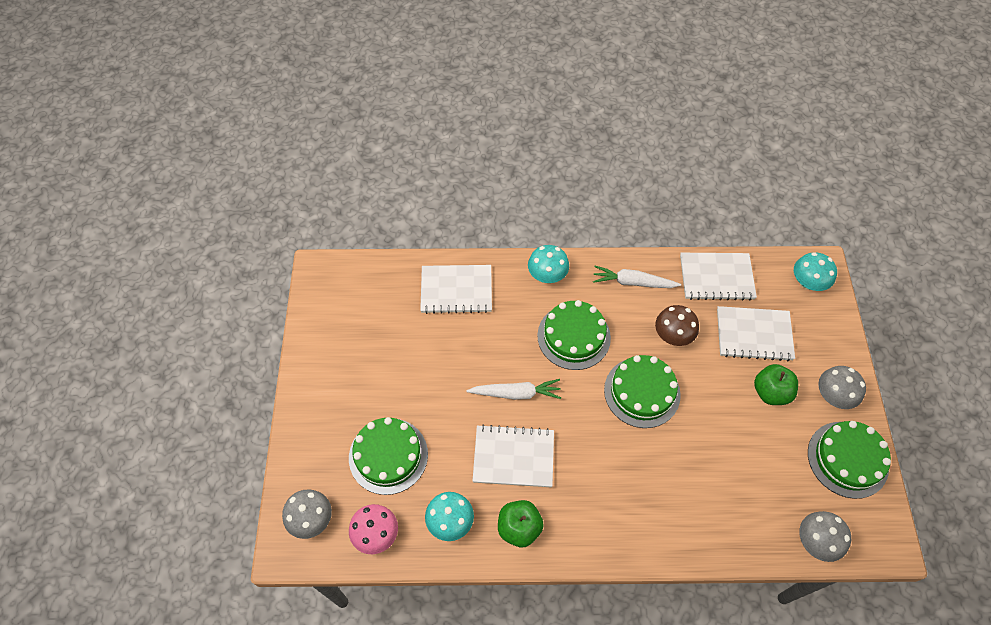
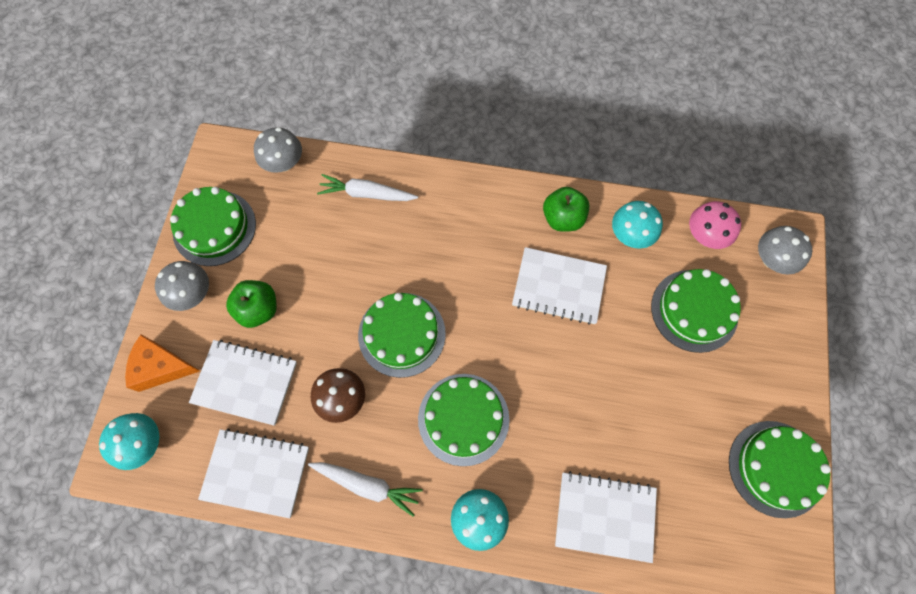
camera: 170 degrees left, 10 degrees up
(326, 341) = (775, 468): none -> green cake
(516, 393) = (545, 357): white carrot -> white carrot (366, 194)
(825, 335) = (161, 367): none -> orange cheese

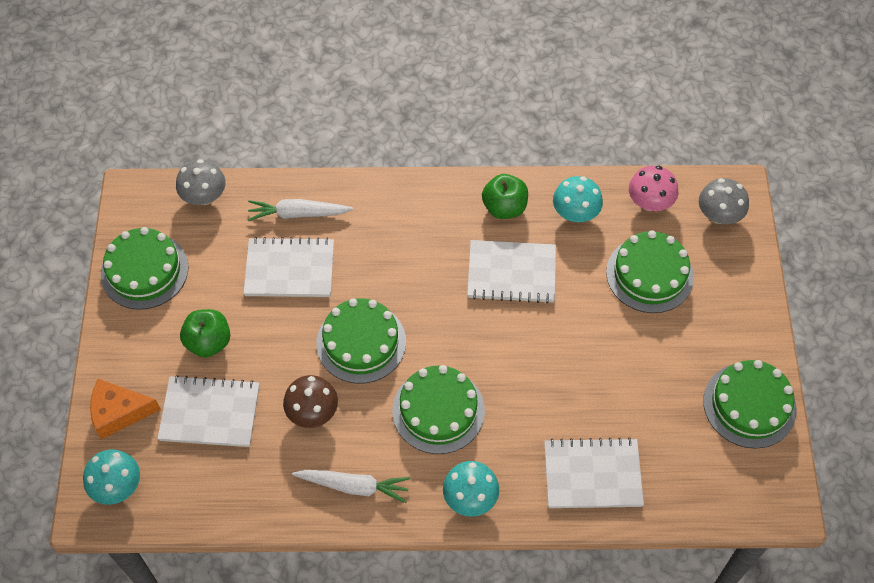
camera: 10 degrees left, 10 degrees down
(192, 294) = (136, 338): grey mushroom -> none
(256, 472) = (239, 494): white notebook -> white notebook (290, 269)

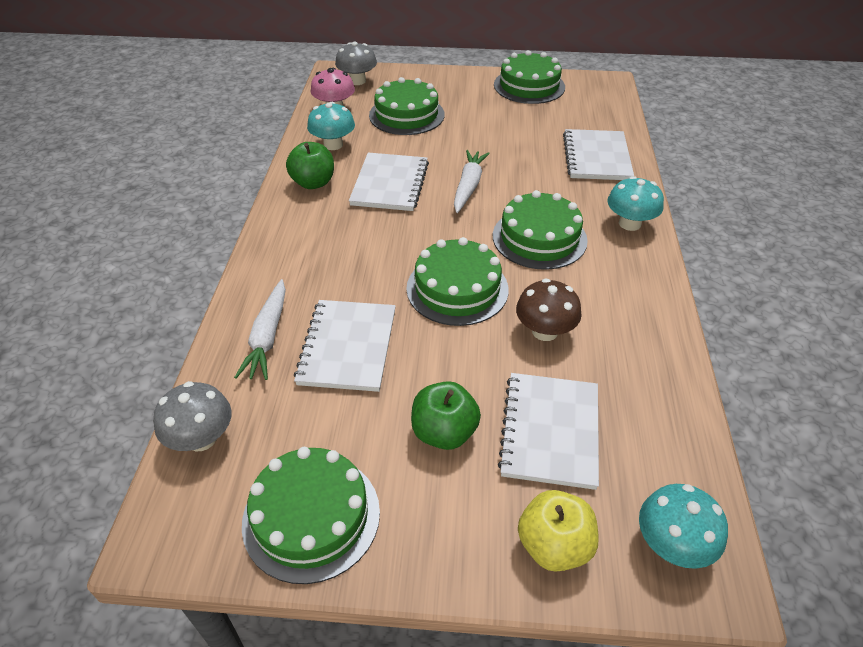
camera: 85 degrees left, 15 degrees down
(119, 412) = (554, 546): orange cheese -> yellow apple
(354, 486) = (631, 301): white carrot -> white carrot (468, 186)

